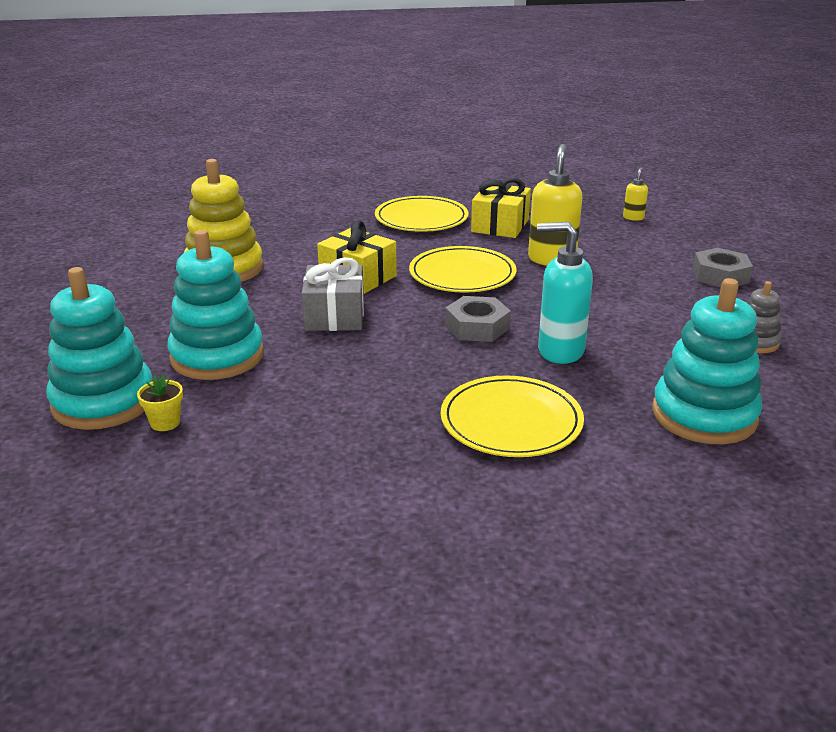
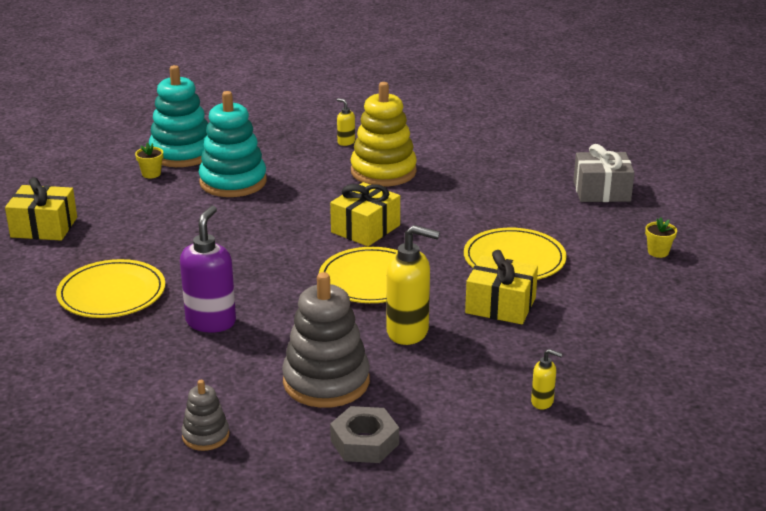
camera: 90 degrees right, 0 degrees up
(133, 289) = (346, 142): none -> yellow soap dispenser
(322, 506) = (44, 227): none -> yellow gift
(334, 315) = (291, 221): grey gift -> grey gift (601, 191)
(410, 174) = (658, 252): none -> yellow flower pot
(477, 327) = (261, 284): grey nut -> none
(560, 351) = (211, 322): turquoise soap dispenser -> purple soap dispenser
(643, 291) = (326, 381): none -> grey stacking toy
(704, 415) = (90, 382): turquoise stacking toy -> none

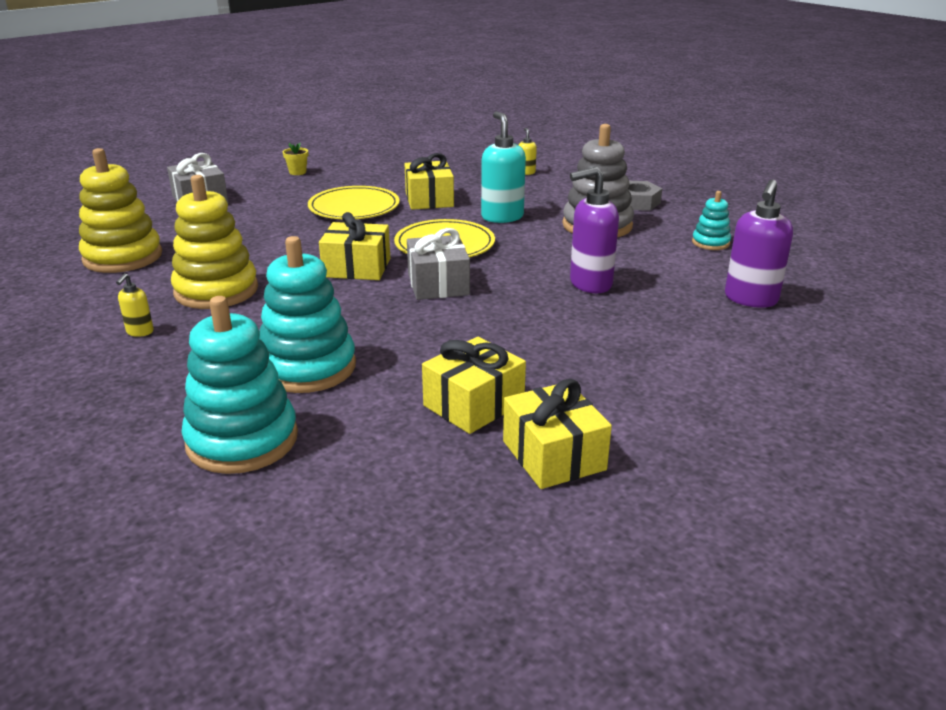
camera: 120 degrees left, 0 degrees up
(82, 391) = (750, 299): none -> purple soap dispenser
(111, 293) = (616, 345): yellow plate -> none
(122, 220) = (473, 404): none -> yellow gift
(151, 174) = (329, 438): yellow flower pot -> none
(205, 436) = (710, 243): grey stacking toy -> turquoise stacking toy
(295, 254) = (438, 284): none -> grey gift
(408, 332) = (502, 217): yellow soap dispenser -> turquoise soap dispenser
(485, 148) = (123, 257): none -> yellow stacking toy

